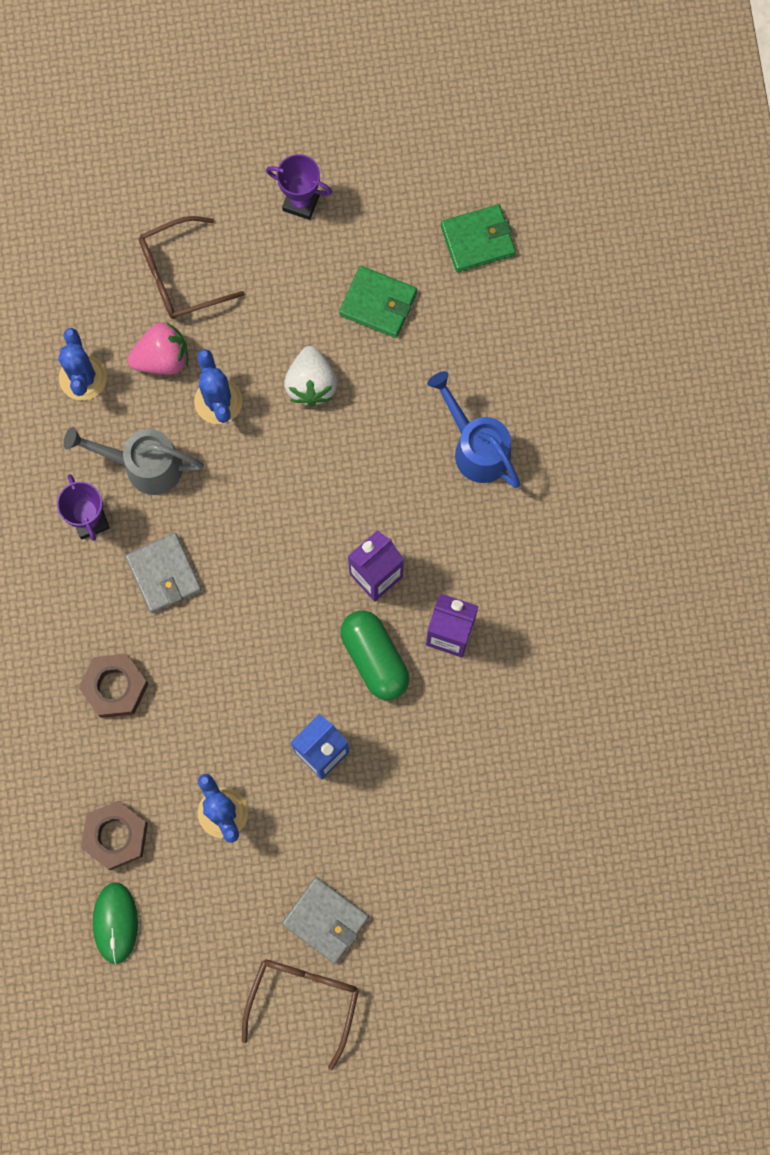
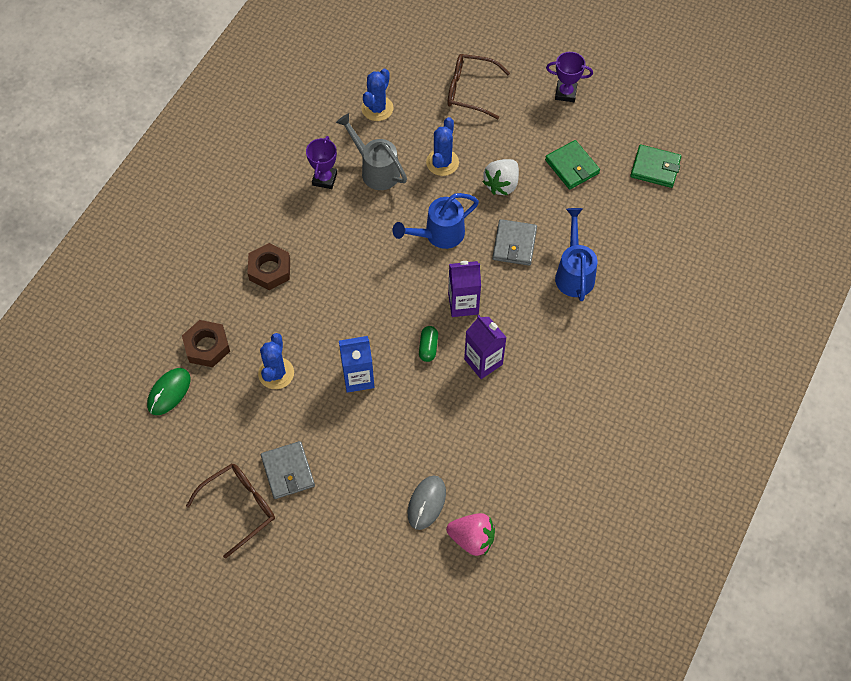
camera: 35 degrees right, 15 degrees down
(162, 358) = (428, 124): pink strawberry -> pink strawberry (472, 539)
(164, 574) = (343, 230): grey wallet -> grey wallet (514, 244)
(284, 503) = (439, 234): none -> blue watering can
(301, 202) = (565, 93): purple trophy -> purple trophy turned 45 degrees counterclockwise
(374, 658) = (428, 347): green capsule -> green capsule, size x0.56
(506, 848) = (426, 503): none -> grey mouse

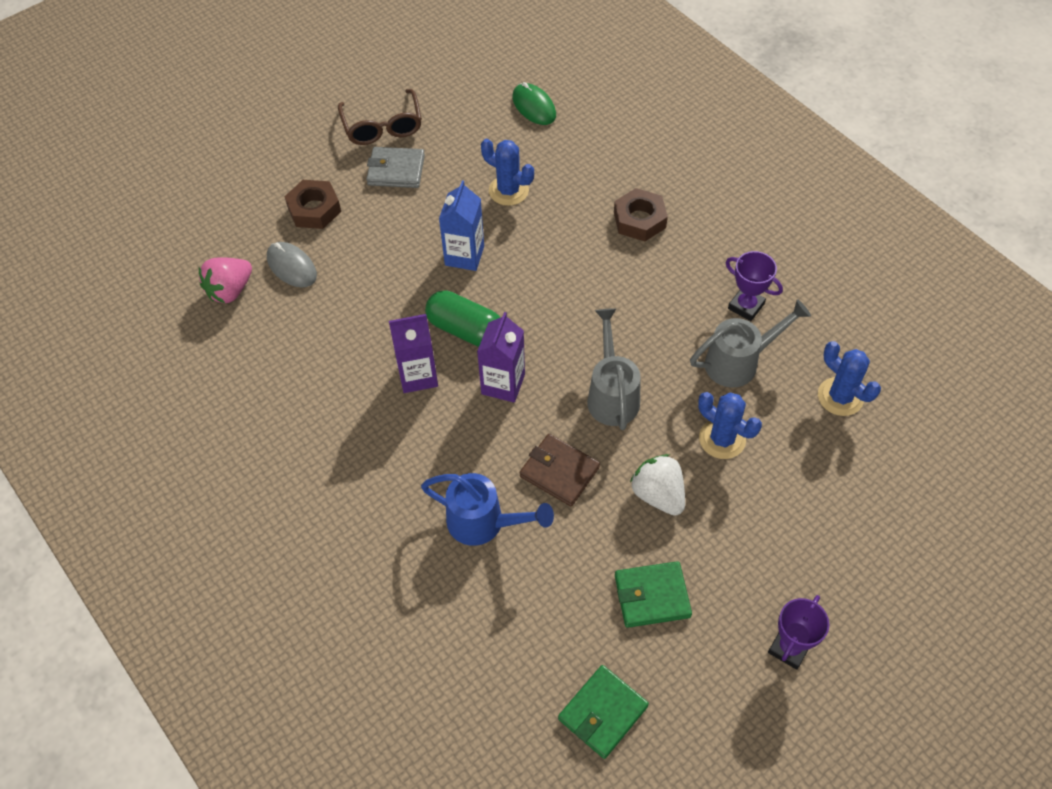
camera: 115 degrees right, 5 degrees down
(207, 346) = (570, 146): brown nut -> brown nut (314, 209)
(428, 347) = (465, 330): green capsule -> green capsule, size x1.80
(439, 234) = (612, 395): blue watering can -> grey watering can
(470, 90) = (836, 519): brown glasses -> none
(514, 244) = (559, 472): grey wallet -> brown wallet

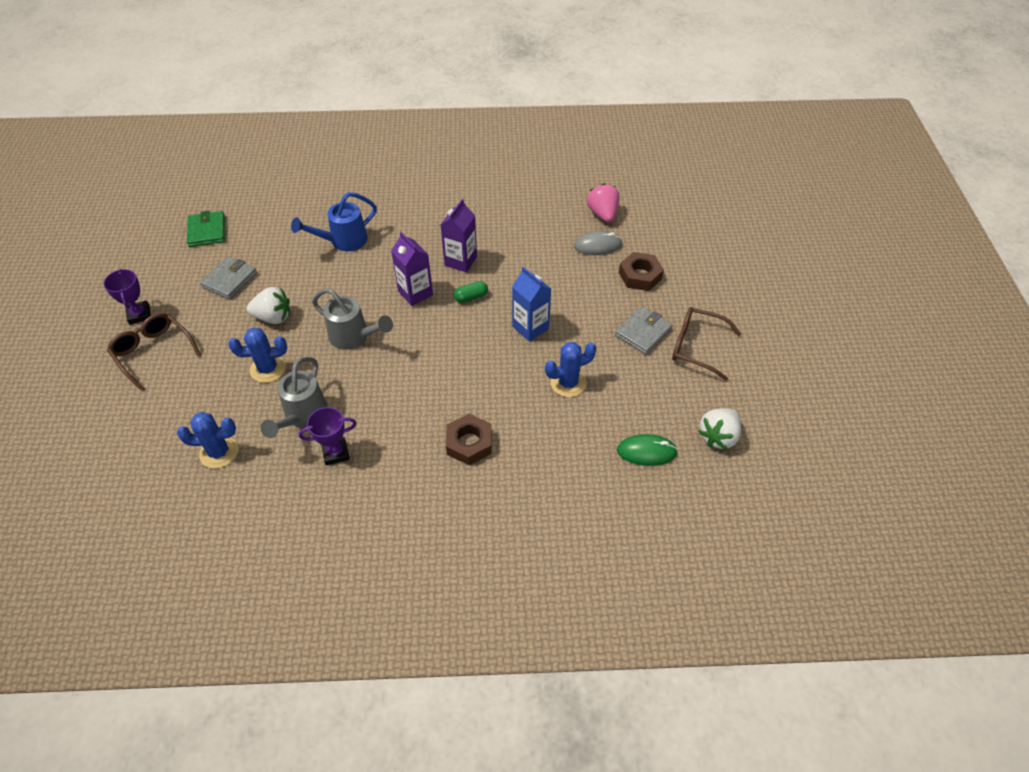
camera: 125 degrees right, 5 degrees down
(465, 330) = (471, 297): green capsule -> green capsule, size x0.56
(476, 73) = (718, 436): none -> white strawberry
(559, 472) = (335, 285): brown wallet -> none
(652, 596) = (229, 280): green wallet -> grey wallet
(813, 574) = (153, 352): none -> brown glasses

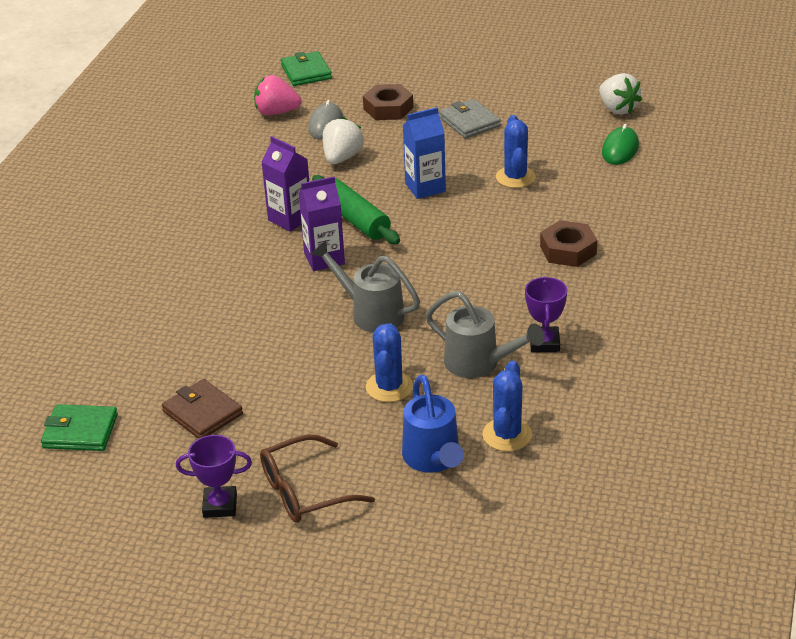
camera: 70 degrees left, 15 degrees down
(229, 280) = (202, 413): grey wallet -> brown wallet
(273, 317) = (300, 377): white strawberry -> white strawberry (342, 158)
(343, 241) = (191, 305): blue watering can -> blue watering can (433, 459)
(353, 337) = (371, 313): grey watering can -> grey watering can turned 105 degrees counterclockwise
(471, 297) = (355, 220): green capsule -> green rolling pin
(671, 214) = (306, 72): none -> green wallet
(696, 347) = (504, 97): brown glasses -> none

